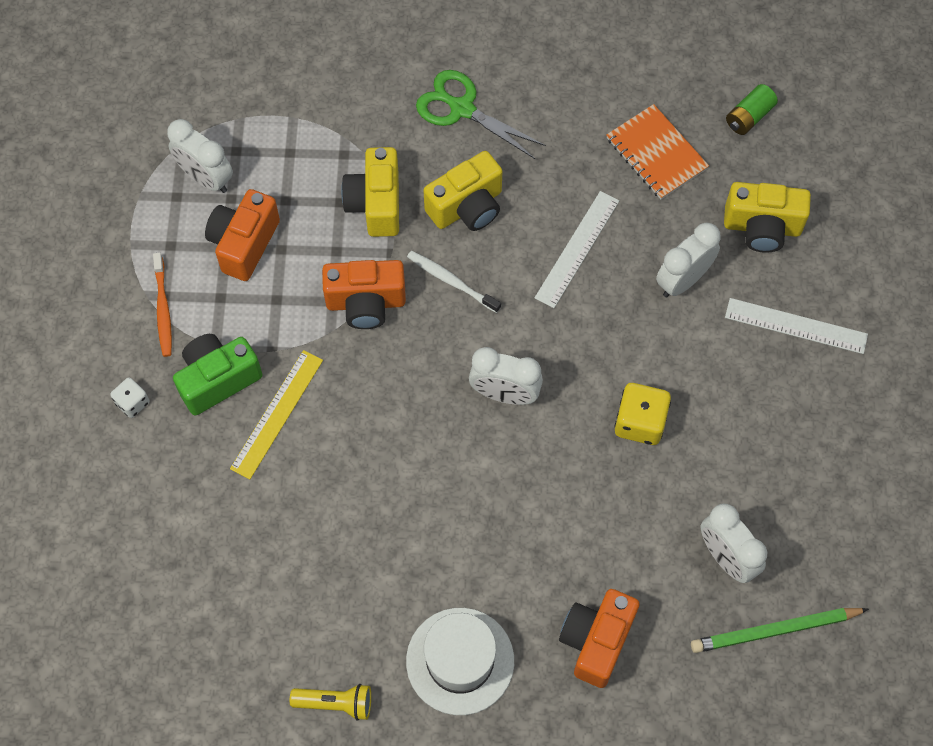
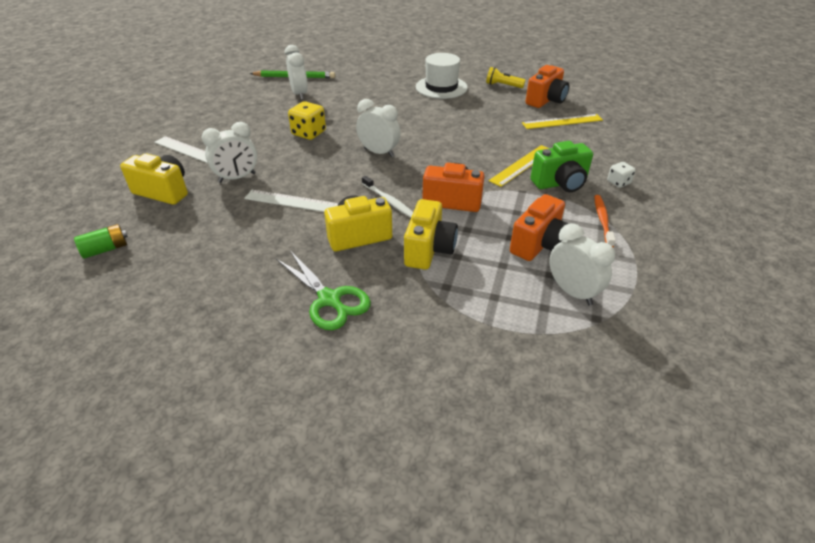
camera: 165 degrees left, 25 degrees down
(213, 573) = (562, 122): none -> yellow ruler
(577, 249) = (293, 202): white ruler -> white ruler turned 60 degrees clockwise
(596, 641) = (376, 84): orange camera -> orange camera (546, 100)
(656, 153) = (196, 240): orange notebook -> none

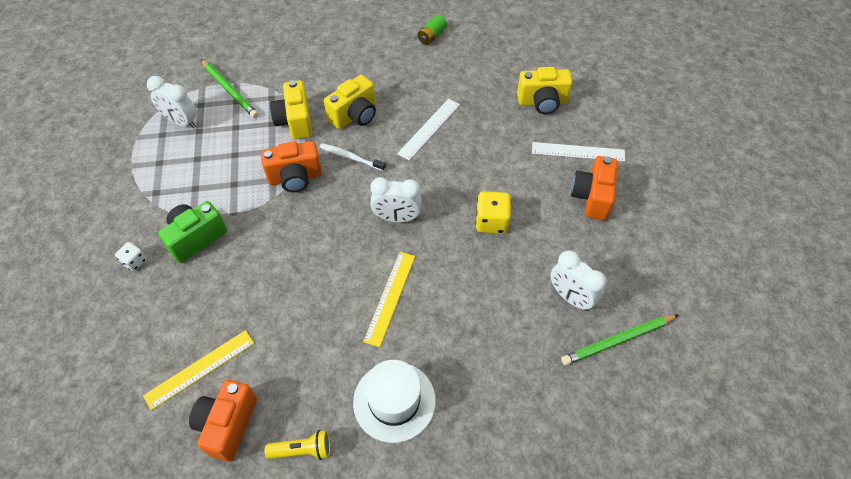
camera: 155 degrees right, 15 degrees up
(106, 249) = (519, 48): green battery -> green battery (432, 36)
(237, 178) = (500, 136): white clock -> none
(293, 202) = (429, 128): white ruler -> white ruler turned 45 degrees counterclockwise
(329, 299) = (343, 65): green scissors -> none
(500, 314) = (229, 90): none -> green pencil
(521, 165) = (240, 253): yellow ruler -> yellow ruler (390, 297)
(539, 245) = (209, 155): orange camera -> orange camera (592, 197)
(602, 220) = (155, 200): orange toothbrush -> none

